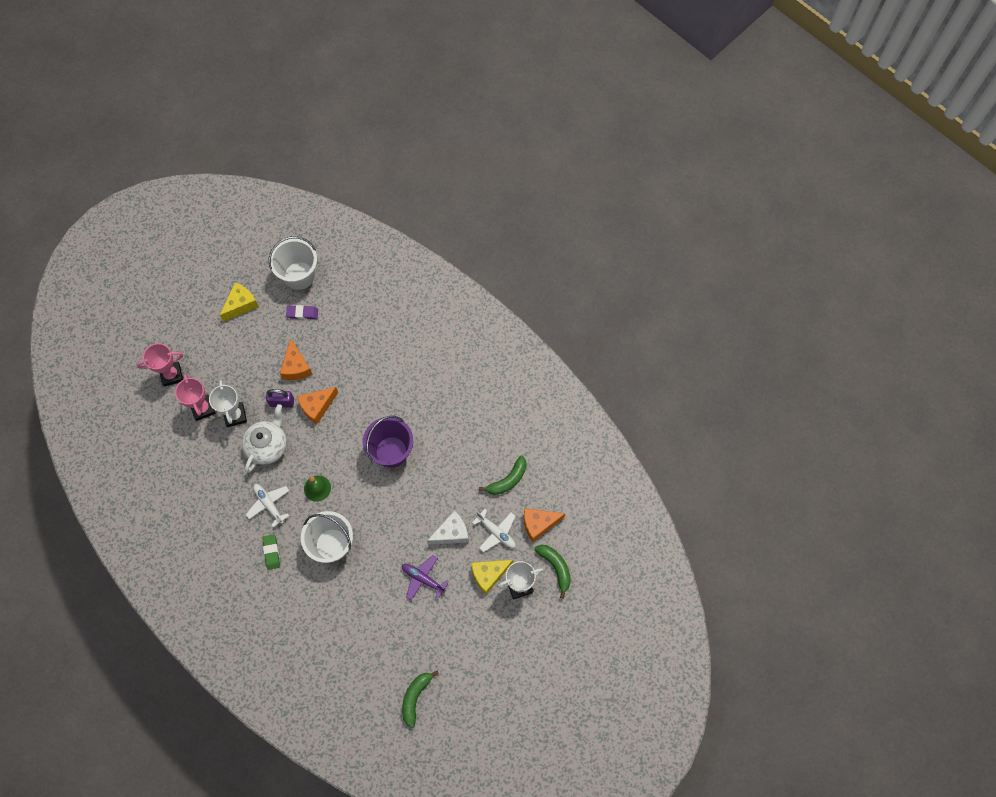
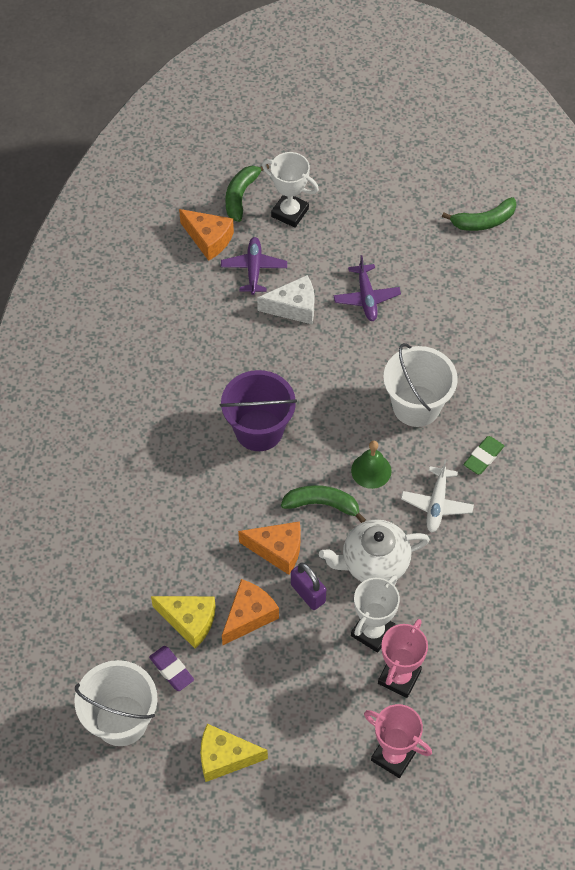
camera: 130 degrees left, 10 degrees down
(451, 533) = (294, 307): white cheese -> white cheese turned 150 degrees clockwise
(489, 575) = (305, 245): yellow cheese -> yellow cheese (189, 621)
(496, 532) = (254, 269): white plane -> purple plane
(508, 480) = (186, 298): green banana -> green banana (322, 504)

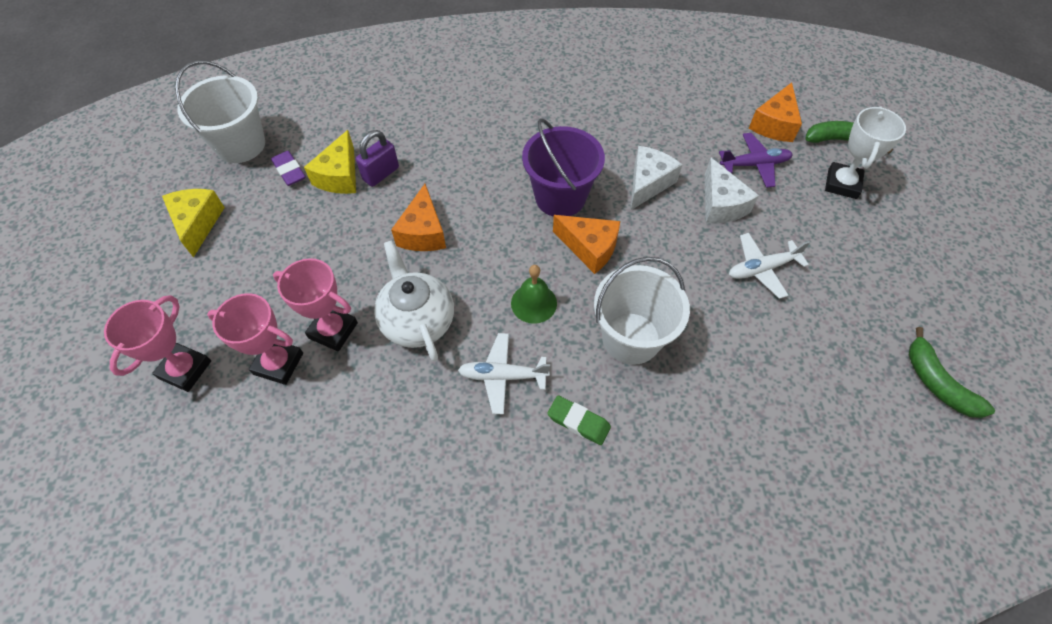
camera: 80 degrees right, 0 degrees up
(171, 670) = (289, 171): purple eraser -> purple eraser turned 75 degrees counterclockwise
(249, 616) = (347, 220): orange cheese -> orange cheese (589, 248)
(258, 356) = (648, 183): none -> white cheese
(308, 593) = (376, 265): purple padlock -> purple padlock (381, 174)
(322, 504) = (482, 263): green banana -> none
(366, 297) = (762, 269): purple plane -> white plane
(372, 632) = (333, 330): white trophy -> pink trophy

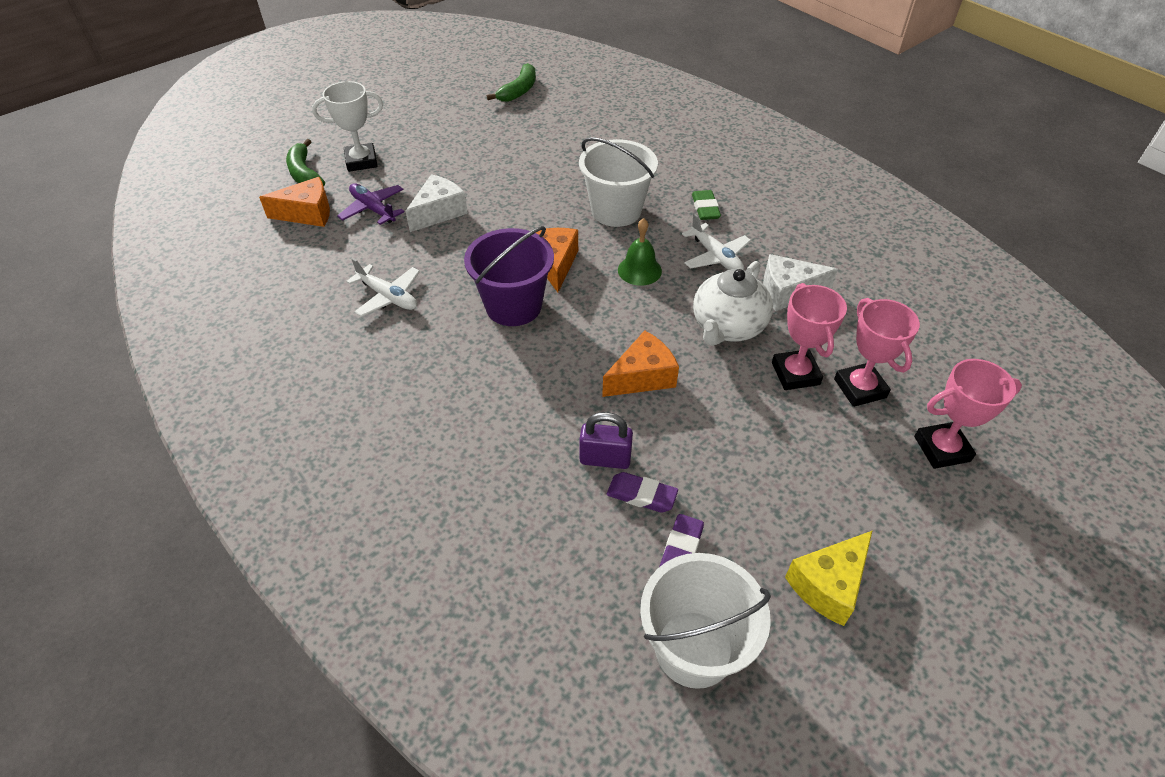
camera: 125 degrees left, 10 degrees down
(340, 176) = (641, 495): yellow cheese -> purple eraser
(648, 183) = (448, 260): white cheese -> white cheese (788, 292)
(762, 269) = (490, 174): white plane -> white plane (388, 297)

